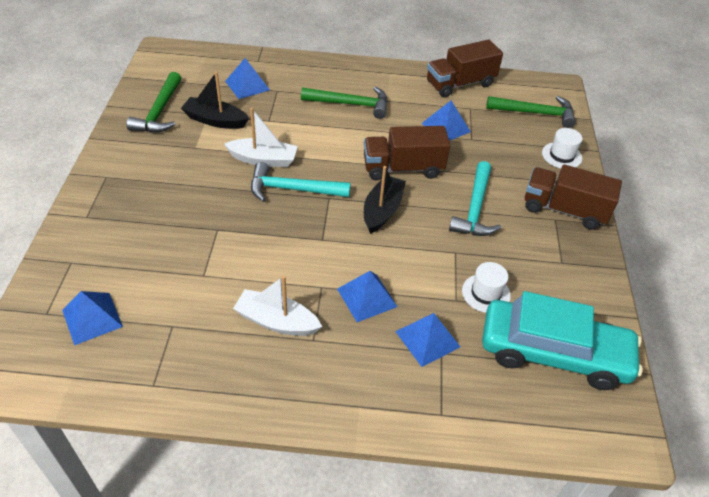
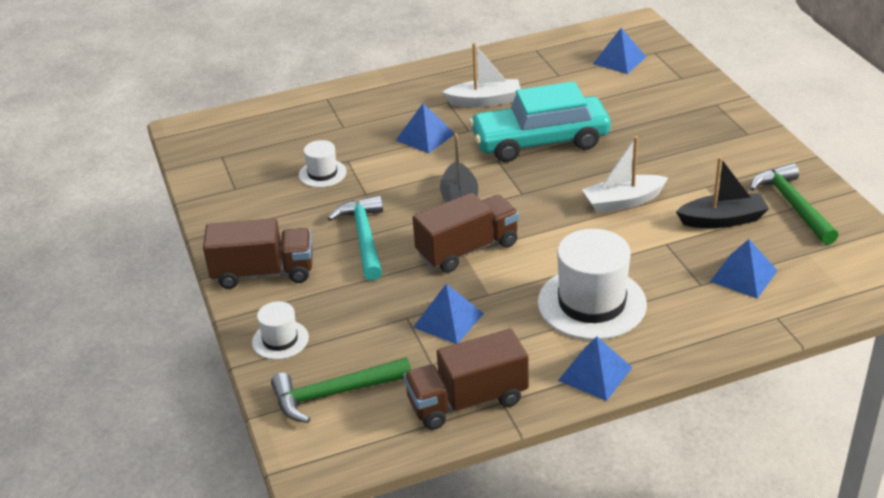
camera: 160 degrees right, 10 degrees down
(292, 189) = (564, 187): turquoise hammer -> none
(351, 104) = (591, 303): green hammer -> white hat
(428, 339) = (358, 130): blue pyramid -> blue pyramid (595, 374)
(460, 84) = (467, 401): brown truck -> brown truck turned 150 degrees counterclockwise
(554, 353) = (249, 155): turquoise car -> turquoise car (540, 141)

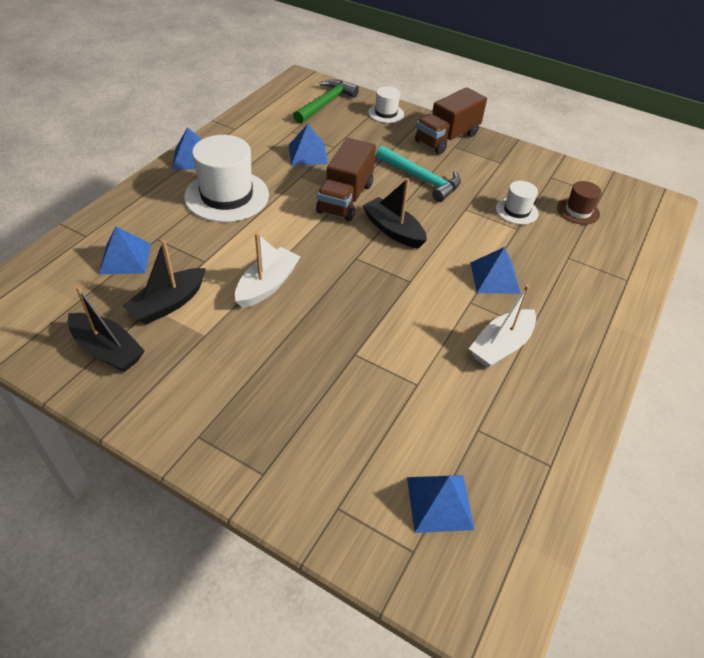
camera: 135 degrees right, 10 degrees up
(269, 152) = (578, 211): none -> brown hat
(467, 401) = (253, 123): brown truck -> none
(540, 141) = (396, 319): turquoise car -> none
(792, 205) = (108, 350): green hammer -> black boat

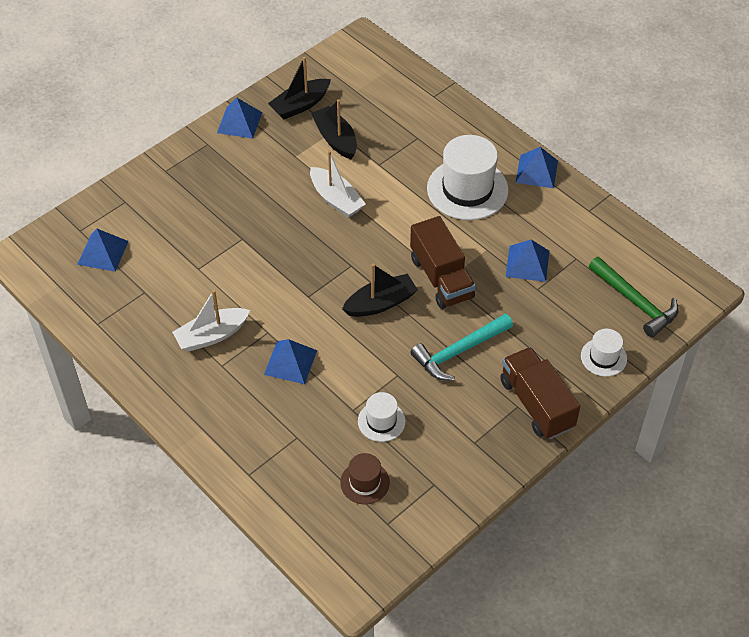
camera: 110 degrees right, 5 degrees up
(125, 258) = (397, 118): blue pyramid -> blue pyramid (239, 122)
(345, 198) = (441, 278): brown truck -> brown truck turned 150 degrees counterclockwise
(501, 346) = (211, 335): white boat -> white boat turned 90 degrees counterclockwise

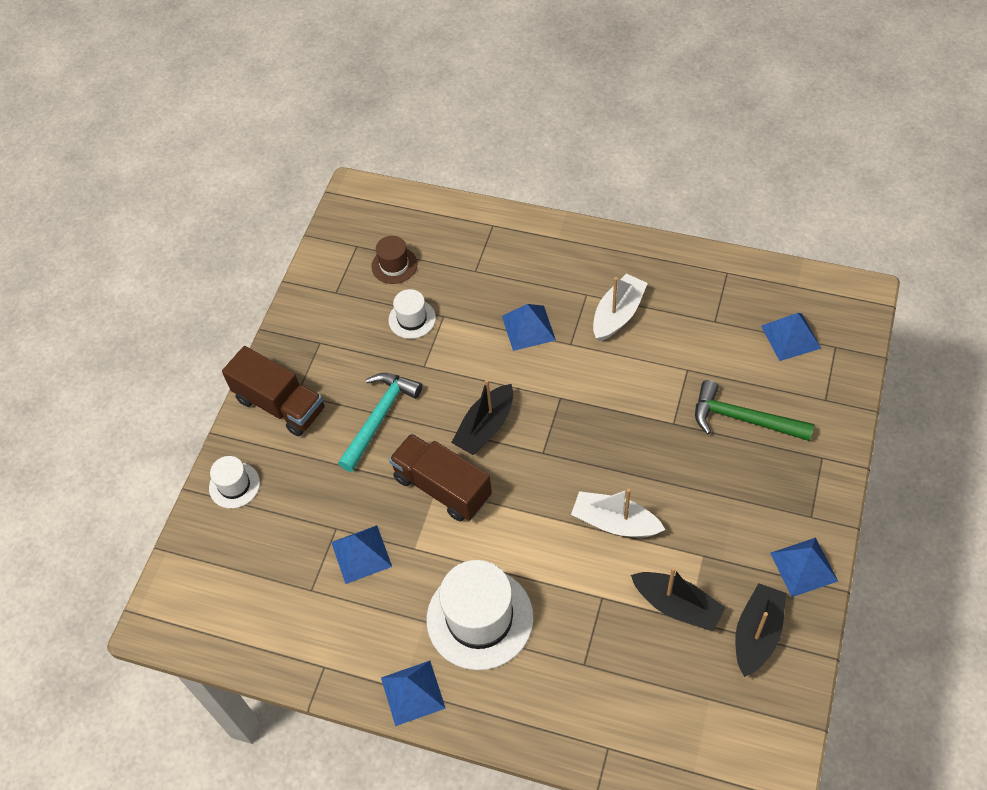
camera: 155 degrees right, 5 degrees up
(635, 302) = (224, 568): green hammer -> green hammer (743, 419)

